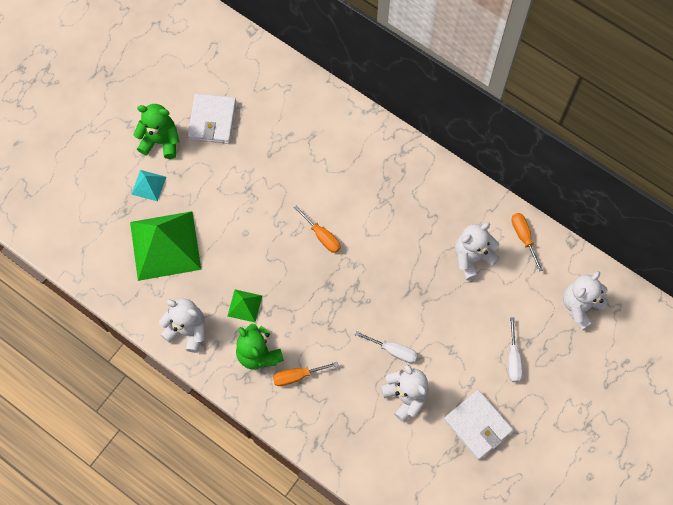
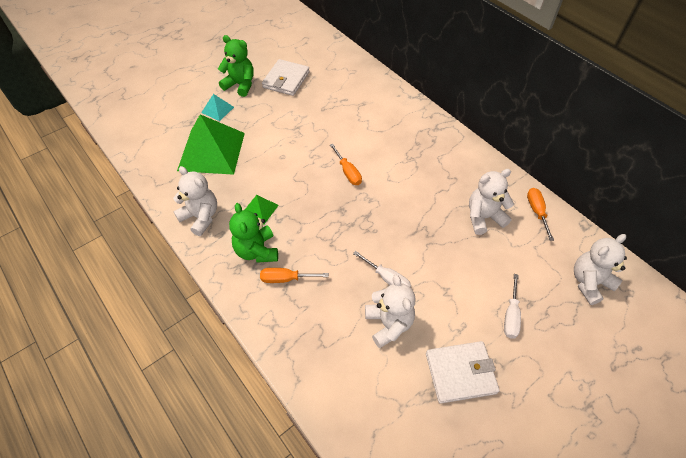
camera: 15 degrees right, 15 degrees down
(477, 425) = (460, 373): white wallet -> white wallet turned 75 degrees counterclockwise

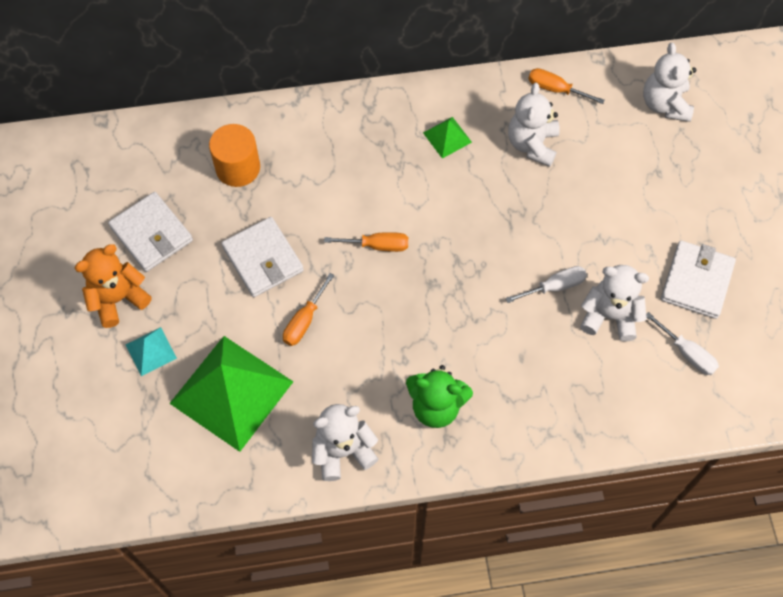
camera: 60 degrees left, 10 degrees up
(240, 85) = (118, 299): green teddy bear -> orange teddy bear
(260, 209) = (374, 375): green pyramid -> green pyramid (447, 137)
(286, 279) = (495, 391): orange screwdriver -> orange screwdriver (304, 321)
(302, 127) = (263, 259): none -> white wallet
(351, 93) = (238, 168): none -> orange cylinder
(511, 316) = (662, 198): white screwdriver -> white screwdriver (687, 353)

